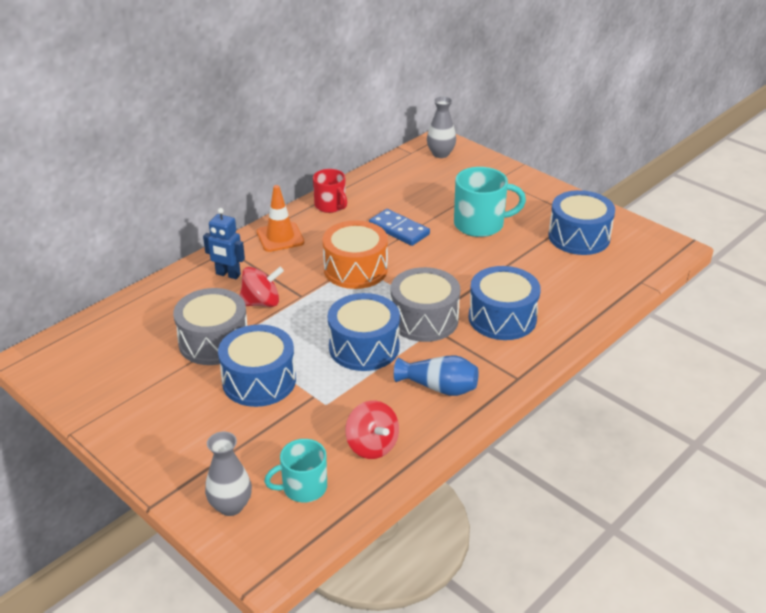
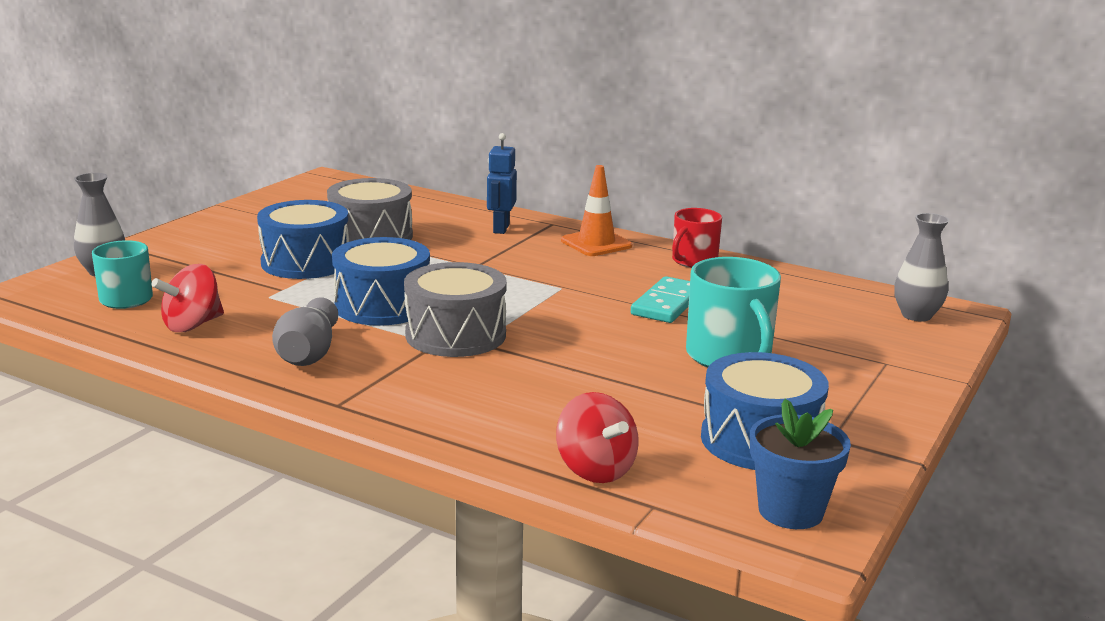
camera: 75 degrees right, 15 degrees down
(261, 302) = (453, 248): red spinning top -> red spinning top (595, 469)
(355, 269) = (551, 287): orange drum -> none
(399, 230) = (667, 304): blue domino -> turquoise domino
(439, 387) = (308, 354): blue vase -> grey vase
(502, 318) = (482, 386): blue drum -> none
(646, 244) = (790, 511): none -> blue flower pot

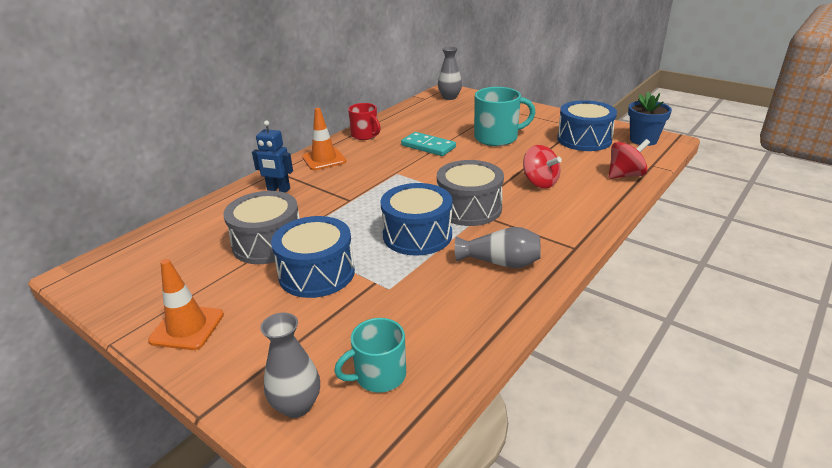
camera: 80 degrees left, 10 degrees up
(192, 325) = (446, 324): red spinning top -> red spinning top (539, 182)
(228, 224) = (187, 327): none -> orange traffic cone

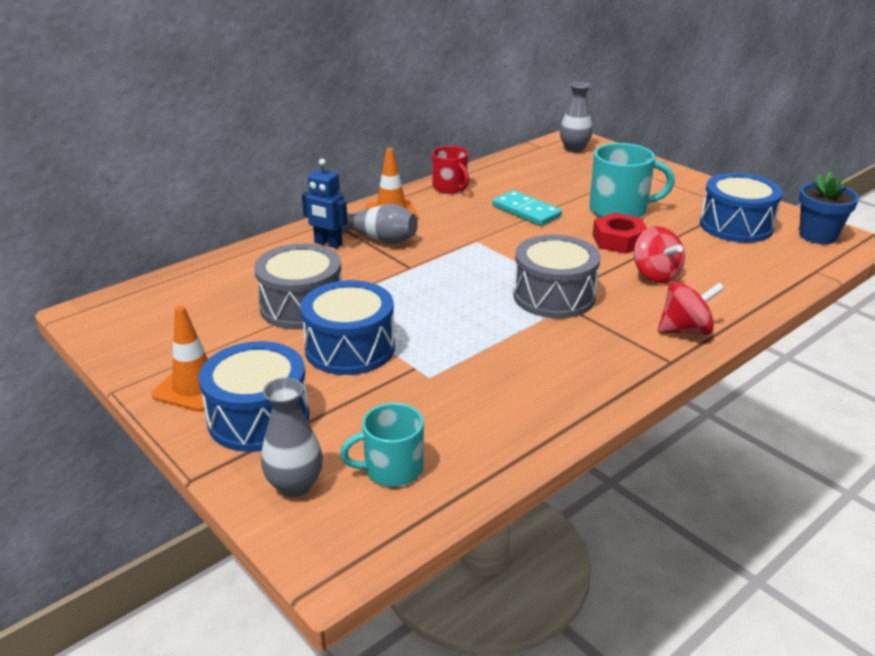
camera: 10 degrees right, 0 degrees up
(417, 235) = (480, 320): blue drum -> blue drum (258, 418)
(500, 262) = (571, 366): grey vase -> grey vase (380, 239)
(504, 160) = (618, 240): none -> red nut
(625, 175) = (773, 280): red spinning top -> red spinning top (685, 330)

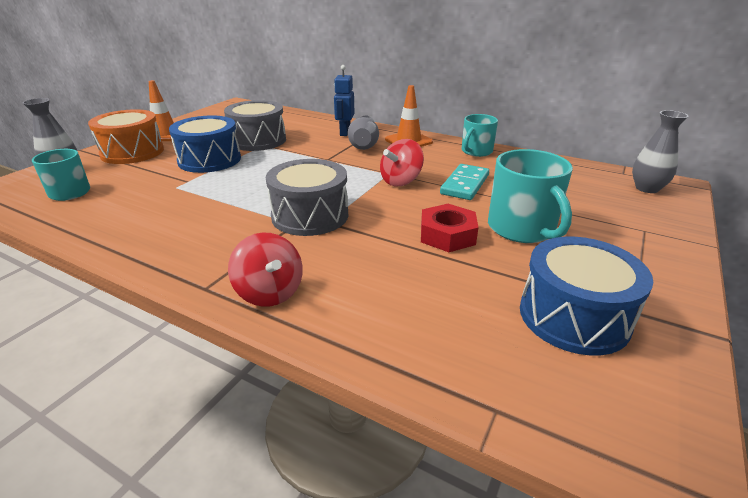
camera: 70 degrees right, 0 degrees up
(258, 418) = (132, 152): blue drum -> orange drum
(450, 187) = (476, 151): red mug -> turquoise mug
(655, 275) = (383, 264): red spinning top -> red spinning top (401, 181)
(817, 236) = (635, 412): blue flower pot -> none

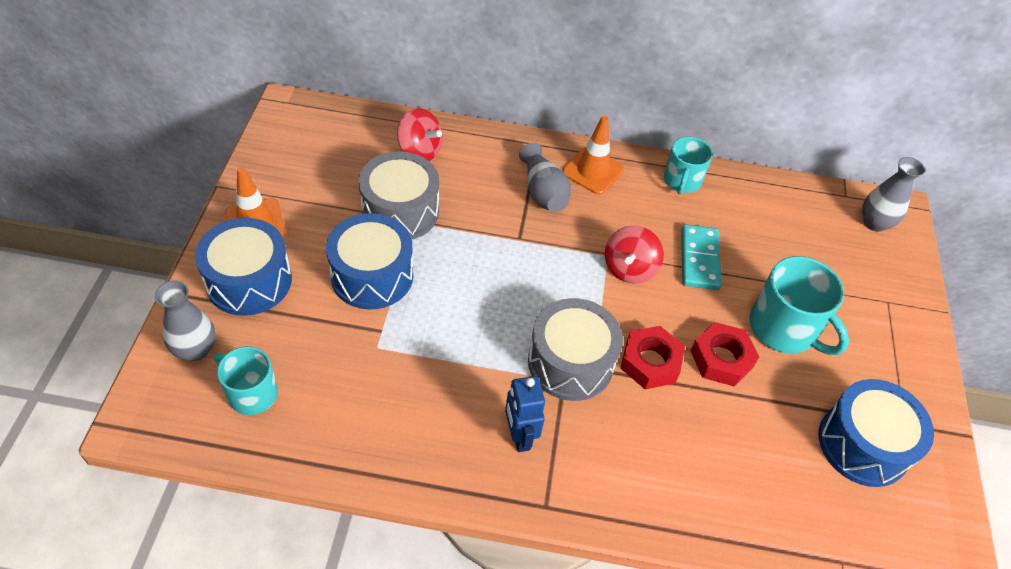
camera: 25 degrees left, 20 degrees up
(132, 152) = (249, 281): orange drum -> blue drum
(269, 292) = (608, 493): red spinning top -> red spinning top (420, 151)
(345, 133) = (502, 166): blue robot -> blue robot (519, 436)
(378, 226) = (650, 362): none -> red nut

